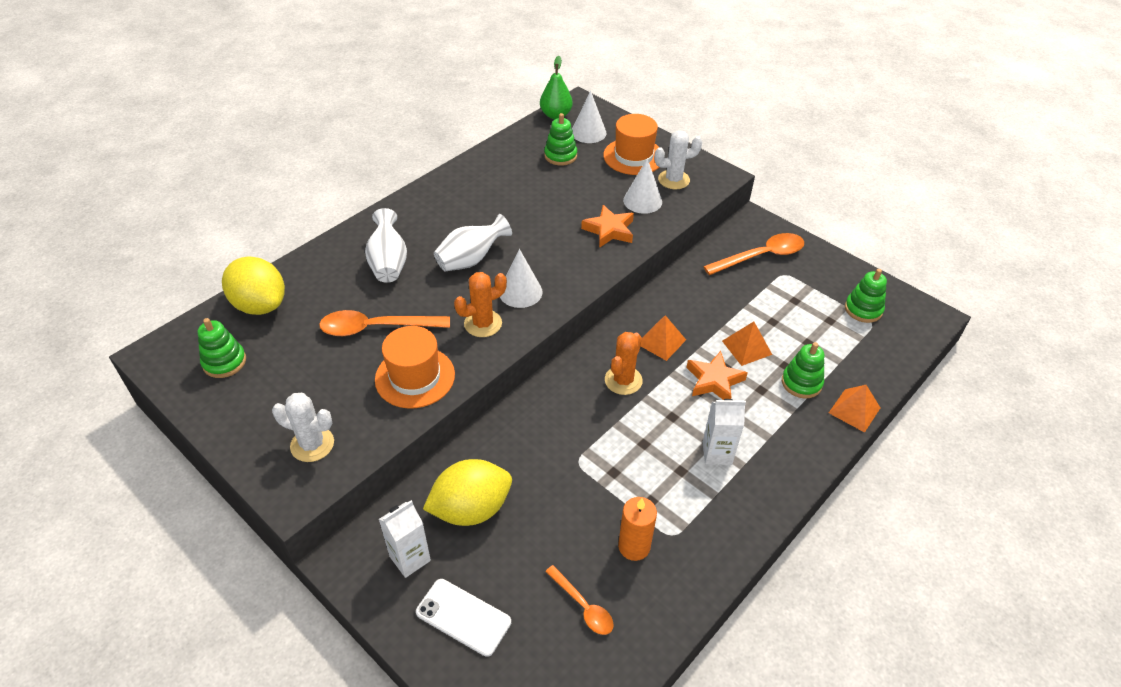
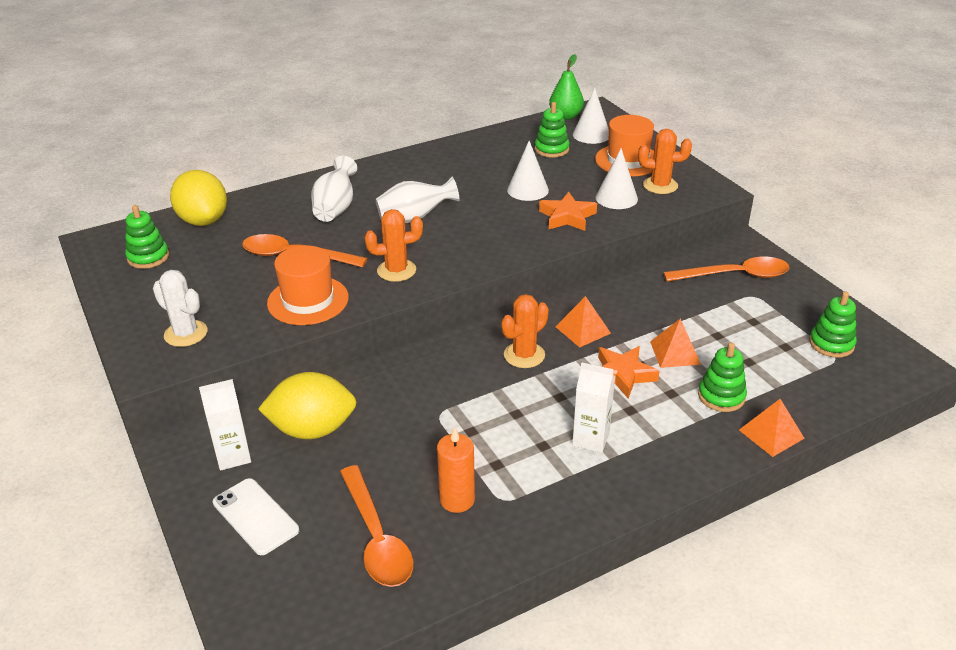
camera: 20 degrees right, 10 degrees down
(520, 292) = (448, 252): white cone -> white cone (527, 190)
(583, 606) = (376, 538): orange spoon -> orange spoon, size x1.70
(673, 180) = (660, 185): white cactus -> orange cactus

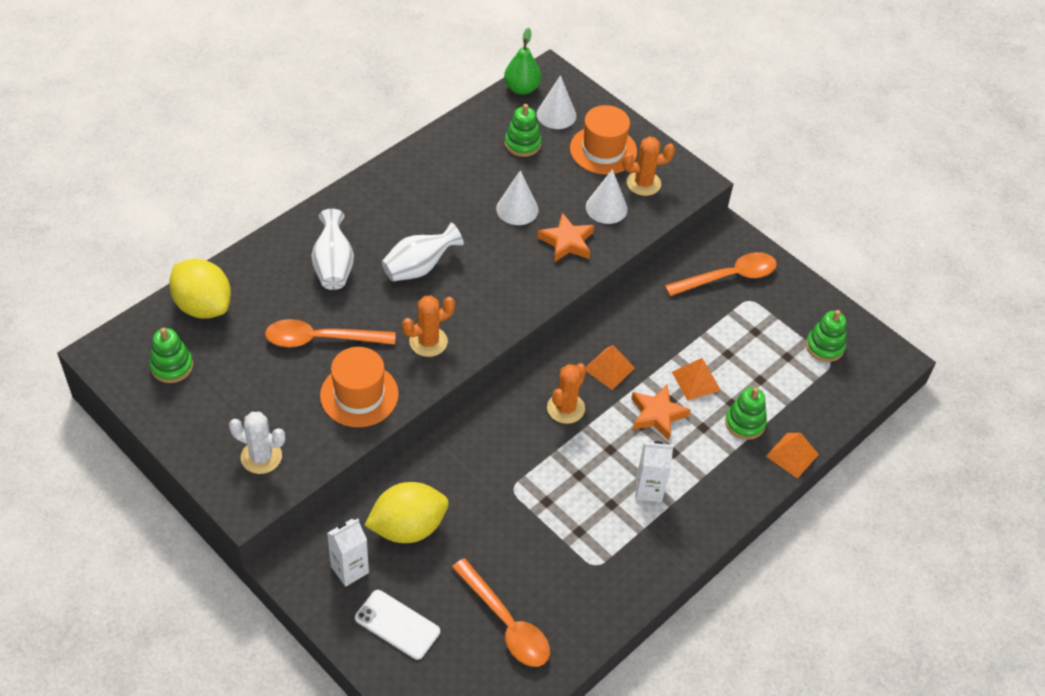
camera: 20 degrees left, 15 degrees up
(457, 499) = (558, 573): orange candle -> none

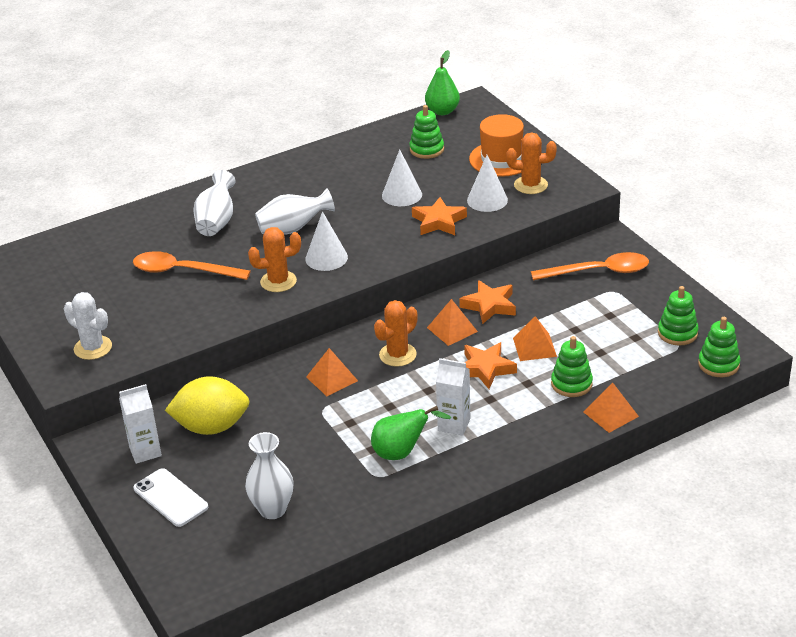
camera: 20 degrees right, 15 degrees down
(172, 366) = (45, 278): green stacking toy -> green stacking toy (718, 364)
(203, 306) = (91, 239): yellow lemon -> none
(359, 395) = (199, 313): orange hat -> none
(506, 623) = (272, 509): orange spoon -> white vase
(510, 448) = (332, 379): none -> orange pyramid
(556, 115) = (467, 131): white cone -> white cone (326, 258)
(609, 532) = (402, 453): none -> green pear
(636, 333) = (489, 306): none -> orange star

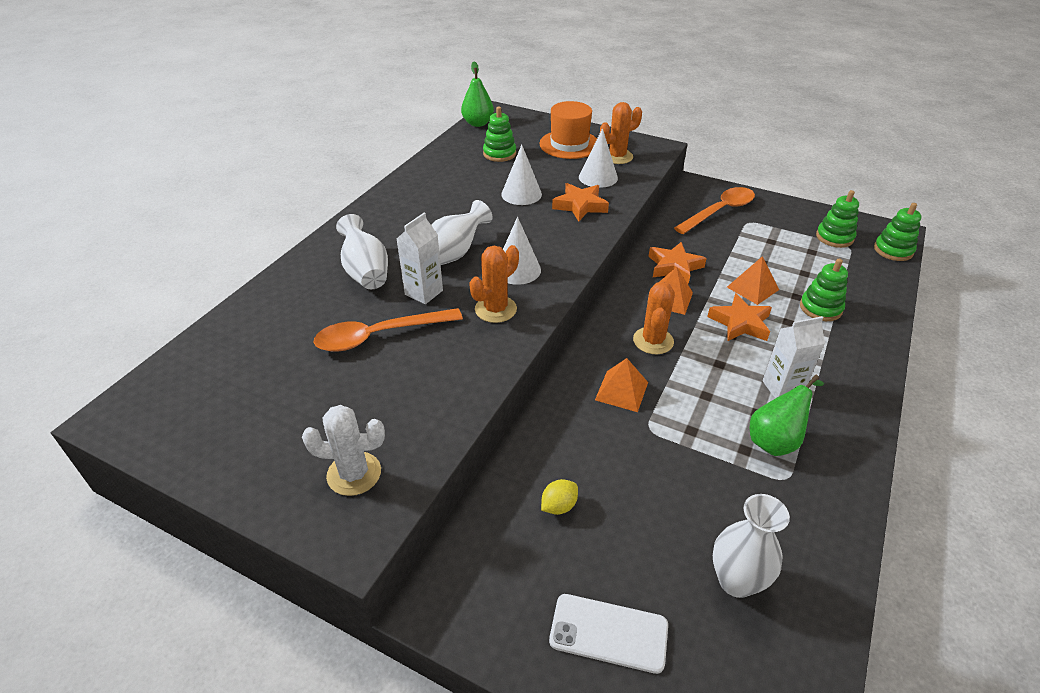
camera: 35 degrees left, 5 degrees up
(145, 451) = (513, 581): white carton -> white carton (424, 292)
(211, 427) = (559, 506): yellow lemon -> yellow lemon, size x0.43
(610, 414) = (882, 322): orange pyramid -> none

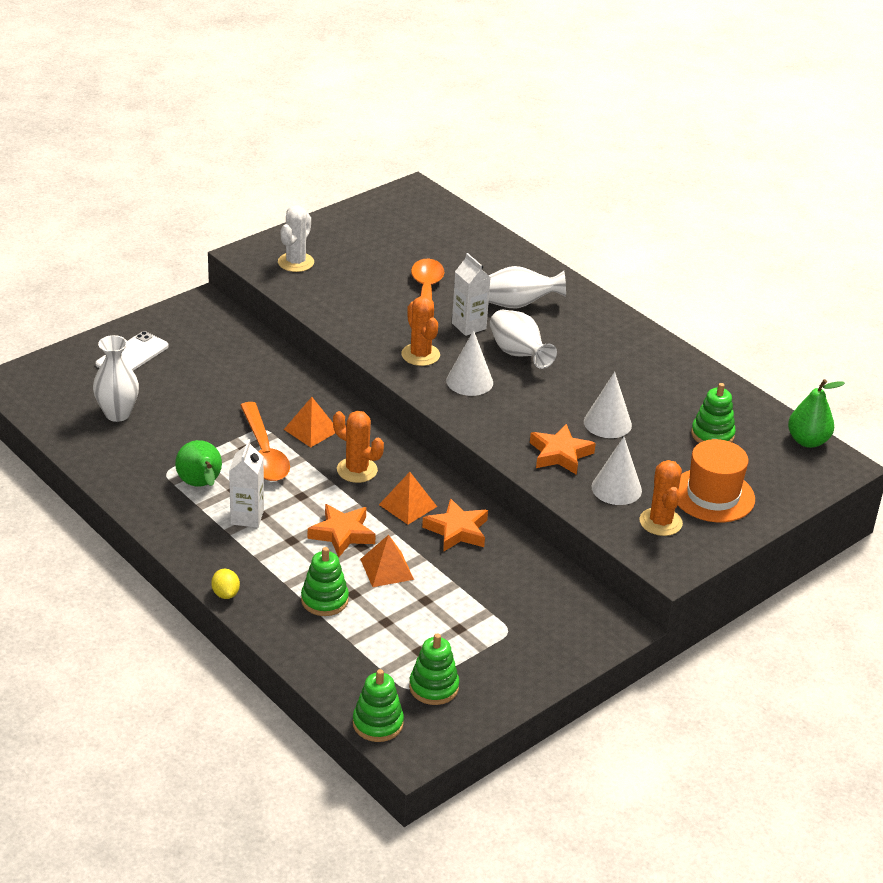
camera: 110 degrees right, 5 degrees down
(559, 506) = (230, 365): yellow lemon -> yellow lemon (225, 594)
(719, 211) = (545, 617): orange spoon -> orange spoon (264, 452)

